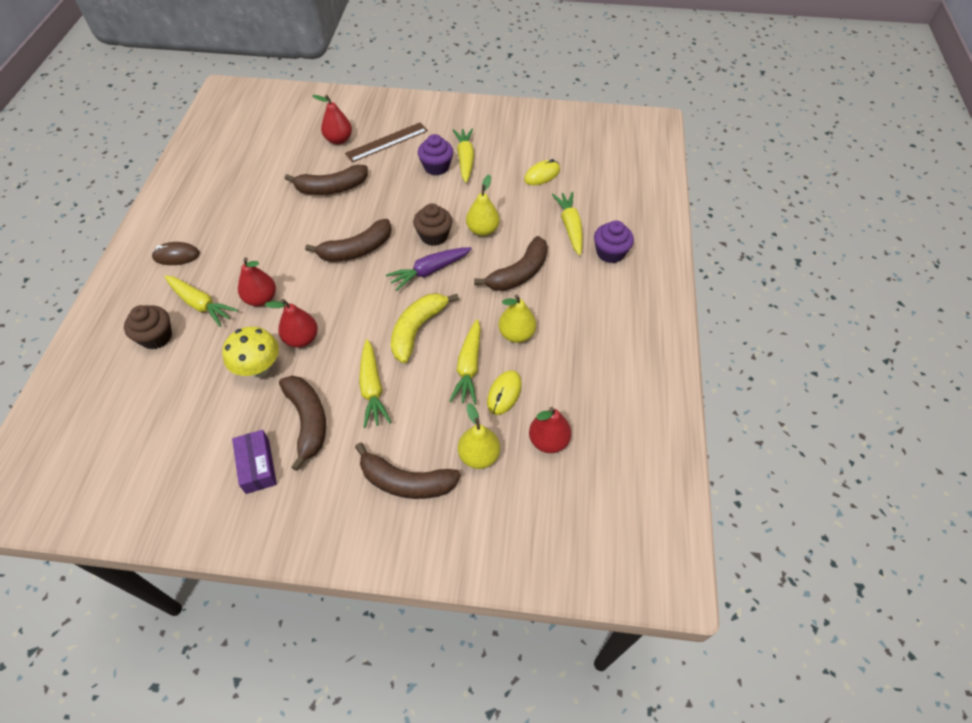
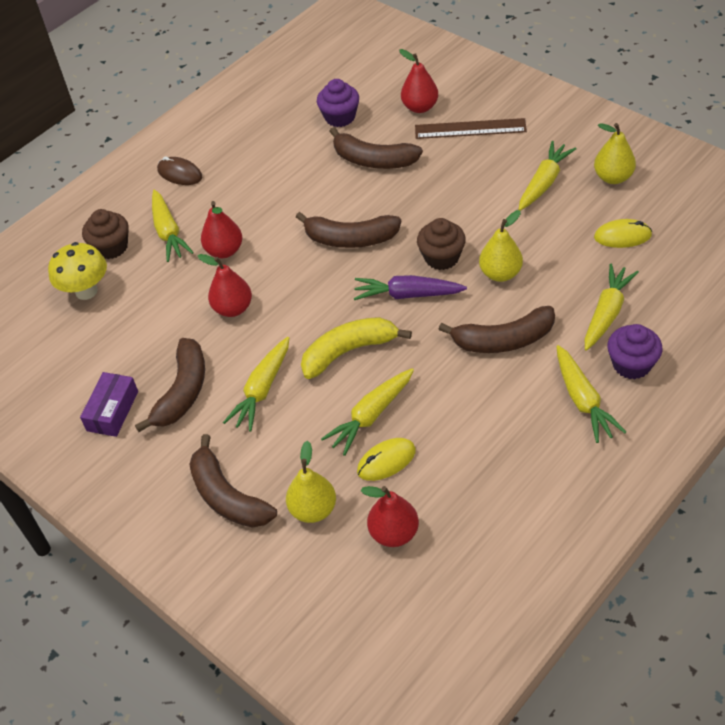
camera: 40 degrees right, 5 degrees down
(259, 368) = (176, 320): yellow mushroom -> yellow mushroom (86, 291)
(436, 167) = (504, 179): purple cupcake -> purple cupcake (340, 117)
(516, 334) = (448, 406): yellow pear -> yellow pear (613, 177)
(599, 289) = (583, 400): none -> yellow carrot

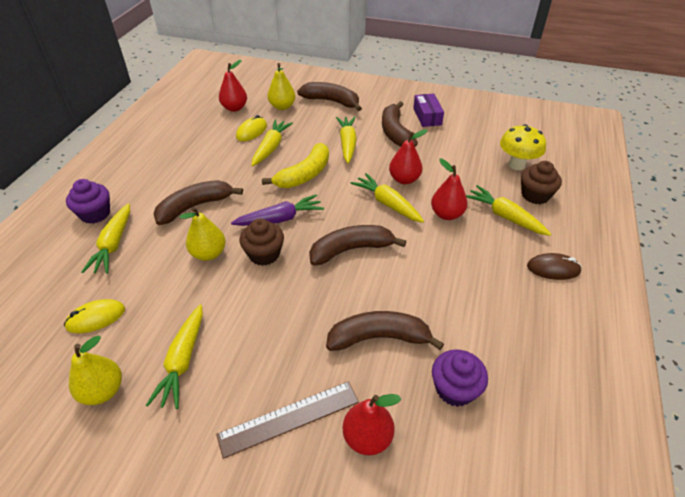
camera: 150 degrees right, 5 degrees down
(583, 400) = (132, 185): yellow carrot -> yellow carrot (387, 204)

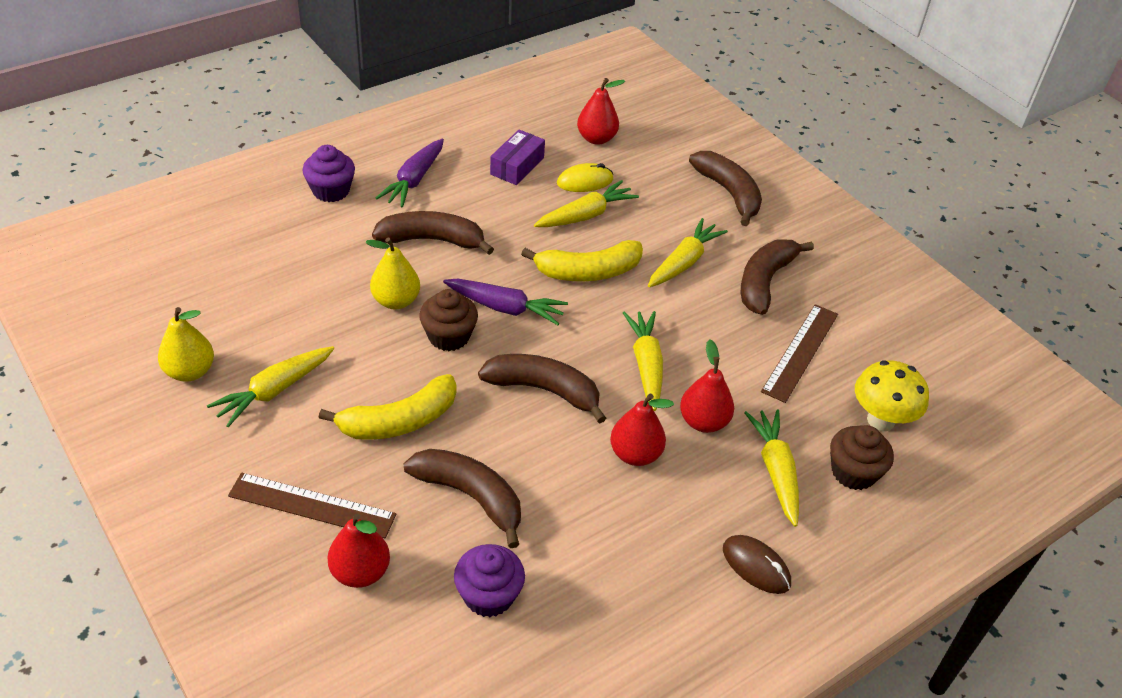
camera: 35 degrees right, 0 degrees up
(96, 318) = (240, 301): yellow mouse -> none
(113, 244) = (318, 235): yellow carrot -> none
(147, 180) = (414, 180): none -> purple carrot
(282, 106) = (657, 167): yellow pear -> none
(288, 323) = (399, 421): none -> yellow banana
(404, 179) = (702, 348): red pear -> red pear (635, 454)
(427, 116) = (837, 284): purple box -> purple box (517, 166)
(448, 155) = (800, 352): none -> brown ruler

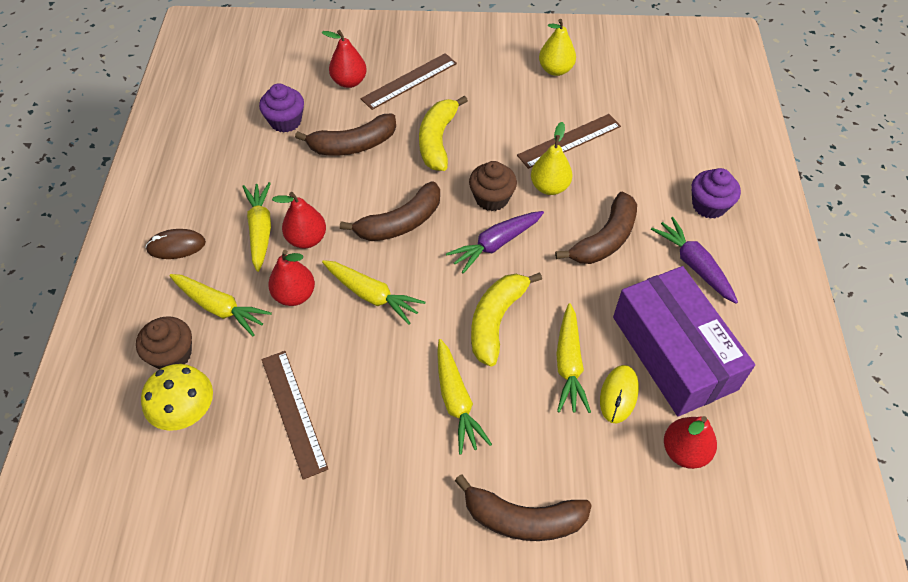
camera: 130 degrees right, 10 degrees up
(274, 391) = (510, 98): yellow carrot -> yellow carrot (260, 230)
(313, 312) = (569, 141): none -> brown ruler
(517, 166) = (674, 352): purple box -> purple box, size x2.10
(764, 282) = (385, 450): brown banana -> none

